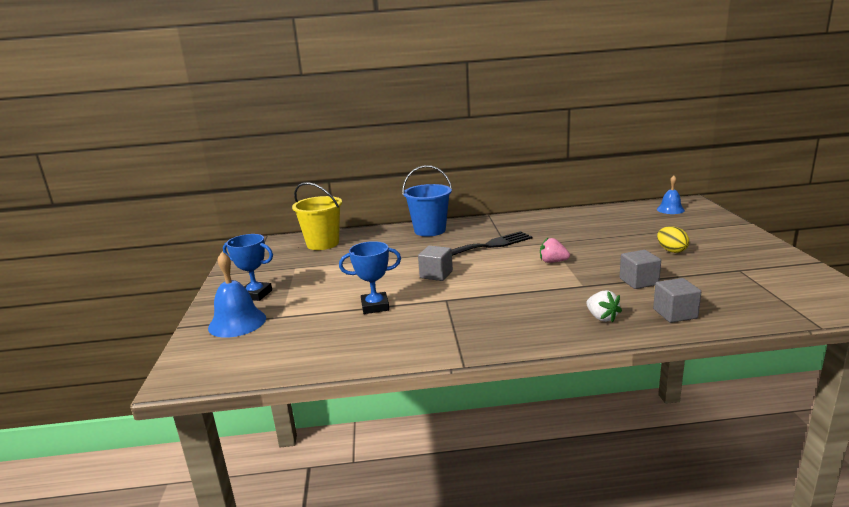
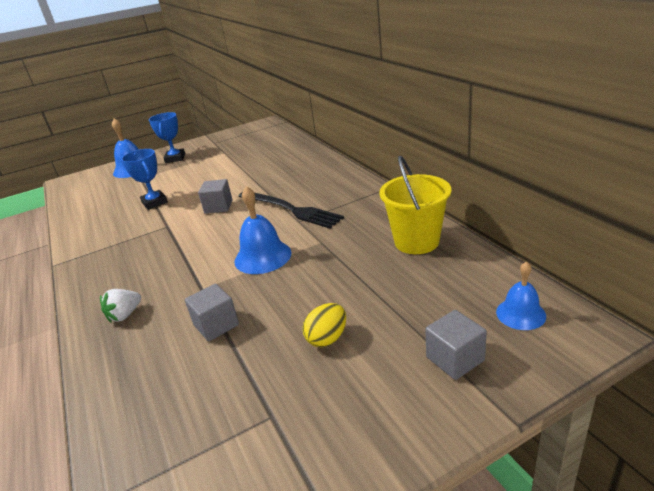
camera: 70 degrees right, 10 degrees up
(323, 244) = (275, 144): yellow bucket -> yellow bucket (416, 241)
(430, 230) = (326, 172): blue bucket -> none
(553, 262) = (263, 256): pink strawberry -> blue bell
(675, 314) = (130, 365): grey cube -> grey cube (455, 359)

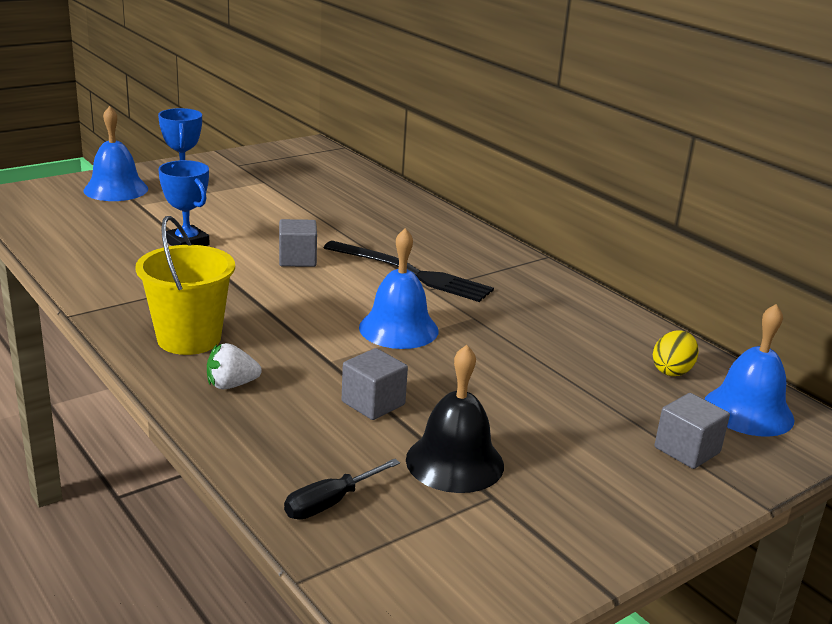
camera: 15 degrees left, 5 degrees down
(125, 315) = (231, 385): white strawberry -> white strawberry turned 45 degrees clockwise
(141, 426) = (330, 503): none -> black screwdriver
(254, 380) = (454, 462): none -> black bell
(327, 338) = (528, 424): yellow egg -> yellow egg (672, 371)
(416, 241) = (602, 327): yellow bucket -> yellow bucket (189, 339)
(520, 314) = (748, 411): blue bell -> blue bell, size x1.59

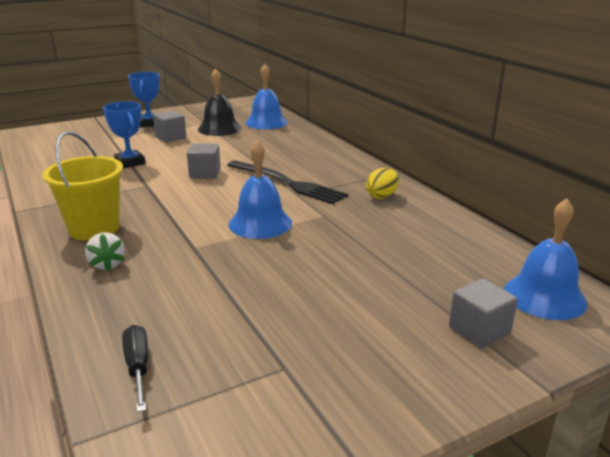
camera: 10 degrees right, 0 degrees up
(116, 189) = (100, 129): blue bell -> blue bell (266, 122)
(231, 385) = (107, 264): white strawberry -> white strawberry turned 105 degrees counterclockwise
(330, 503) = (138, 367): black screwdriver -> black screwdriver turned 105 degrees clockwise
(373, 403) = (214, 281): grey cube -> grey cube (171, 137)
(454, 462) = (263, 334): black bell -> black bell (219, 128)
(672, 371) = (481, 260): yellow egg -> yellow egg (382, 196)

